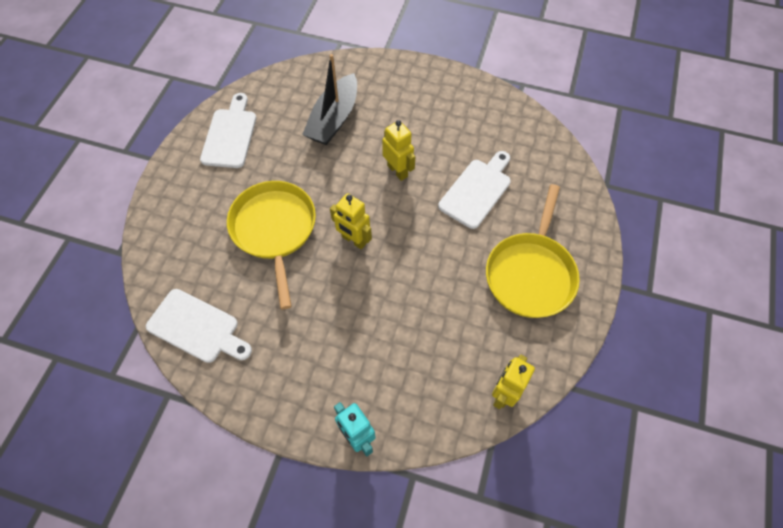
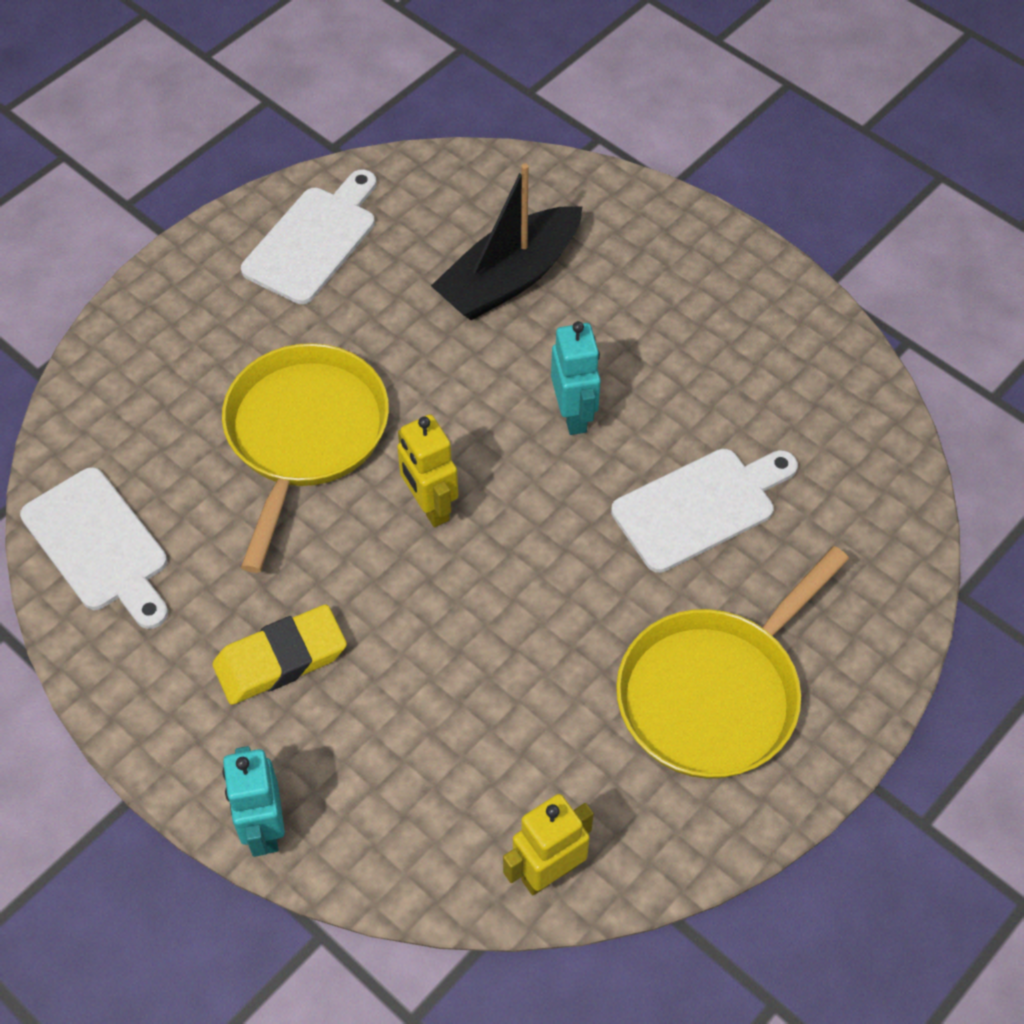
camera: 25 degrees right, 5 degrees down
(320, 346) = (280, 659): none -> yellow eraser
(397, 171) = (574, 415): yellow robot -> turquoise robot

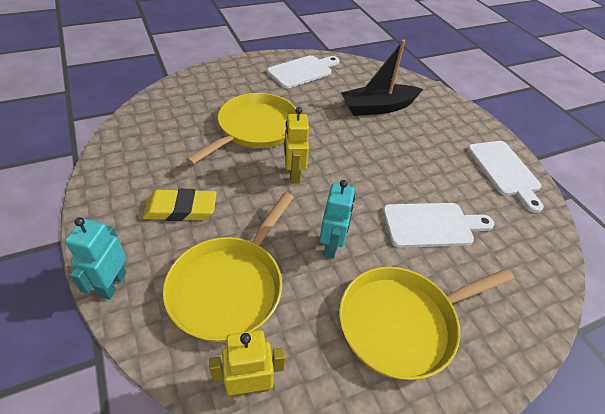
camera: 20 degrees right, 10 degrees down
(99, 546) = (139, 135): white cutting board -> white cutting board (504, 171)
(440, 752) = (230, 286): none -> yellow pan
(574, 415) = (383, 164): turquoise robot -> turquoise robot (331, 246)

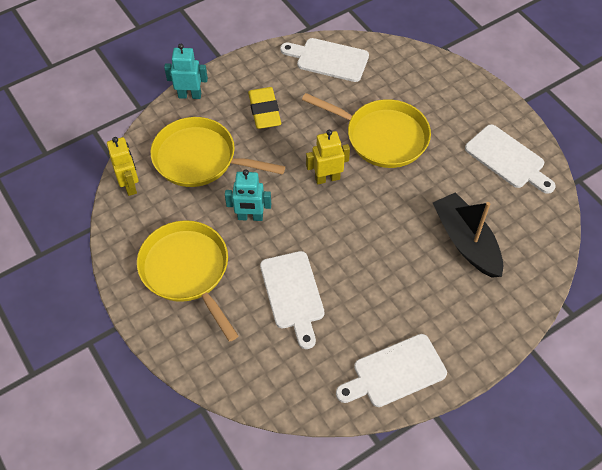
camera: 85 degrees right, 10 degrees up
(134, 145) = (328, 59): none -> white cutting board

